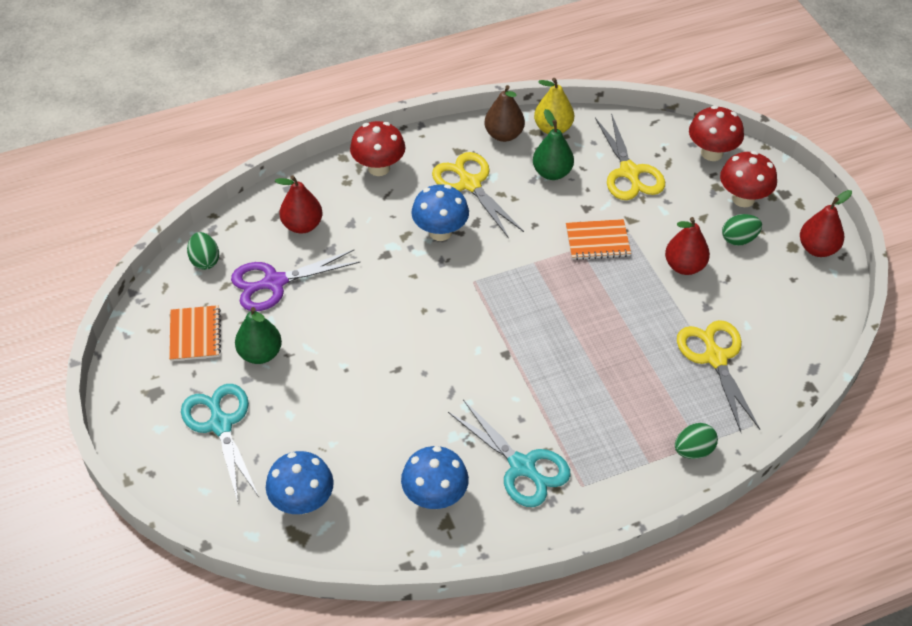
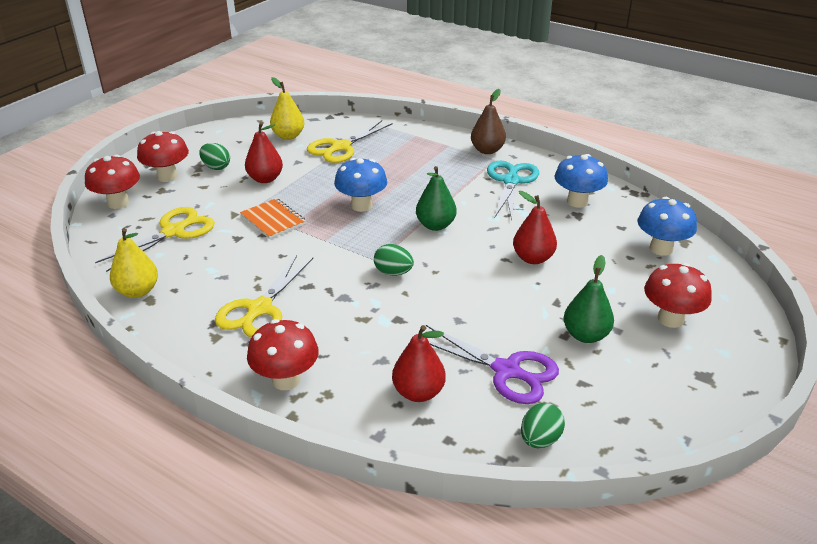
camera: 125 degrees left, 15 degrees down
(195, 335) = (622, 388): orange notebook -> none
(221, 425) = (670, 319): turquoise scissors -> red mushroom
(440, 232) = (339, 300): blue mushroom -> blue mushroom (361, 206)
(504, 135) = (168, 317): brown pear -> brown pear (487, 150)
(552, 173) = (205, 269): green pear -> green pear (435, 225)
(693, 450) = (422, 135): green egg -> green egg (393, 273)
(777, 325) = (288, 136): none -> yellow pear
(817, 249) = (200, 140): red pear -> red pear (533, 258)

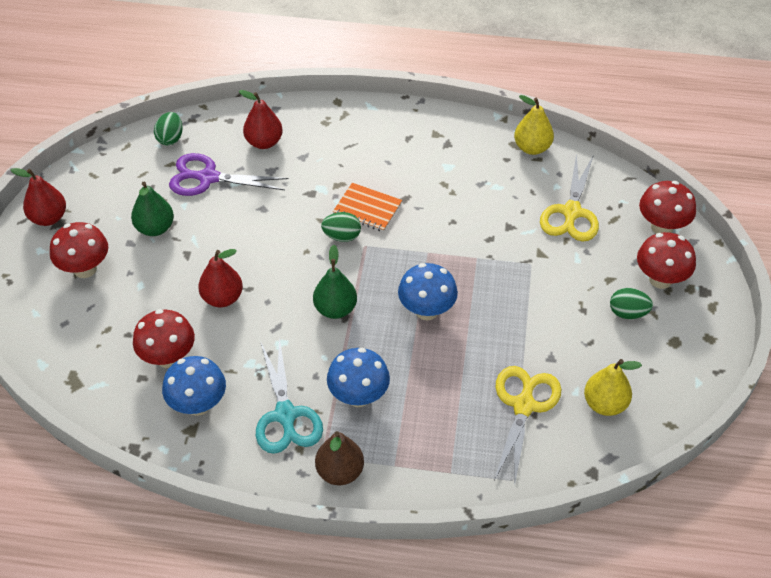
camera: 155 degrees right, 15 degrees up
(259, 309) = (424, 165): yellow scissors -> none
(265, 179) = (558, 314): red pear -> red pear (48, 218)
(273, 220) = (496, 259): orange notebook -> orange notebook (367, 209)
(286, 380) = (359, 121): red mushroom -> red mushroom (168, 357)
(661, 249) = (97, 357): blue mushroom -> blue mushroom (358, 396)

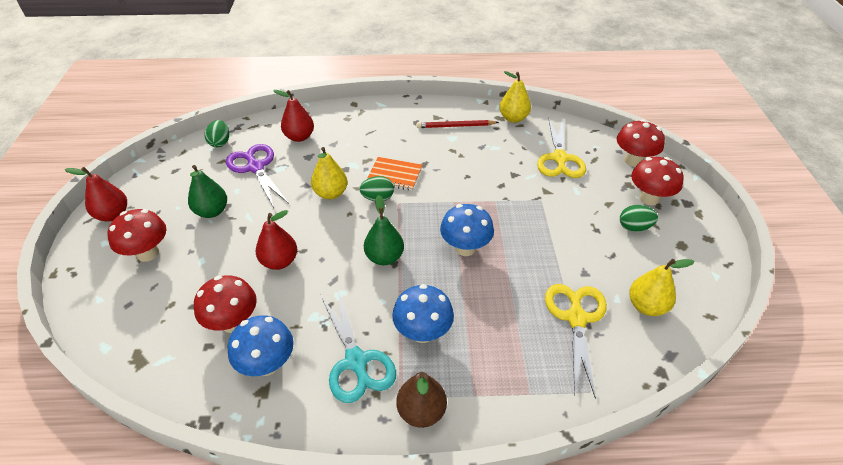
camera: 10 degrees left, 5 degrees down
(208, 178) = (255, 167): purple scissors -> purple scissors turned 60 degrees clockwise
(289, 223) = (331, 193): none -> yellow pear
(456, 150) = (455, 126): none -> red pencil

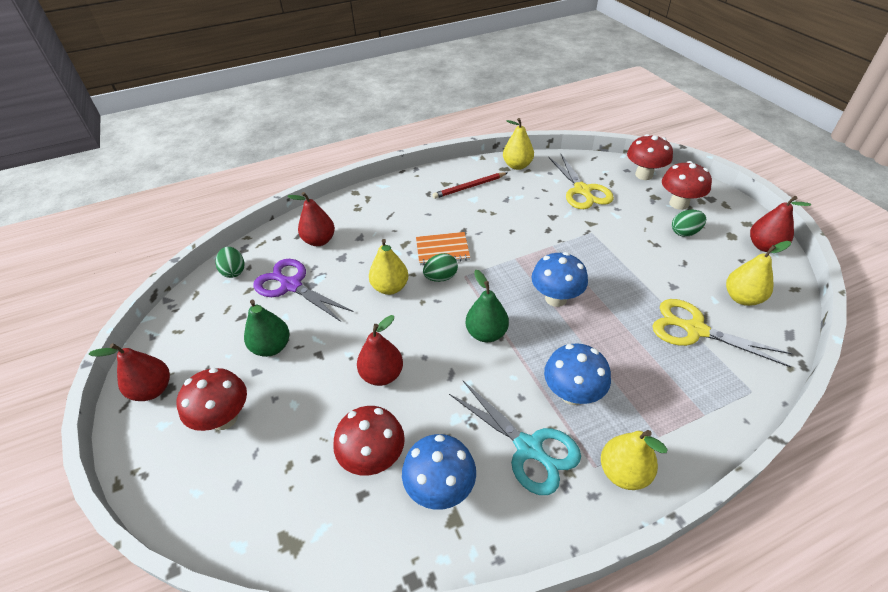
camera: 20 degrees left, 0 degrees up
(421, 411) = (623, 472): brown pear -> yellow pear
(576, 318) = (695, 330): yellow scissors -> yellow scissors turned 45 degrees counterclockwise
(709, 266) = (764, 246): none -> red pear

